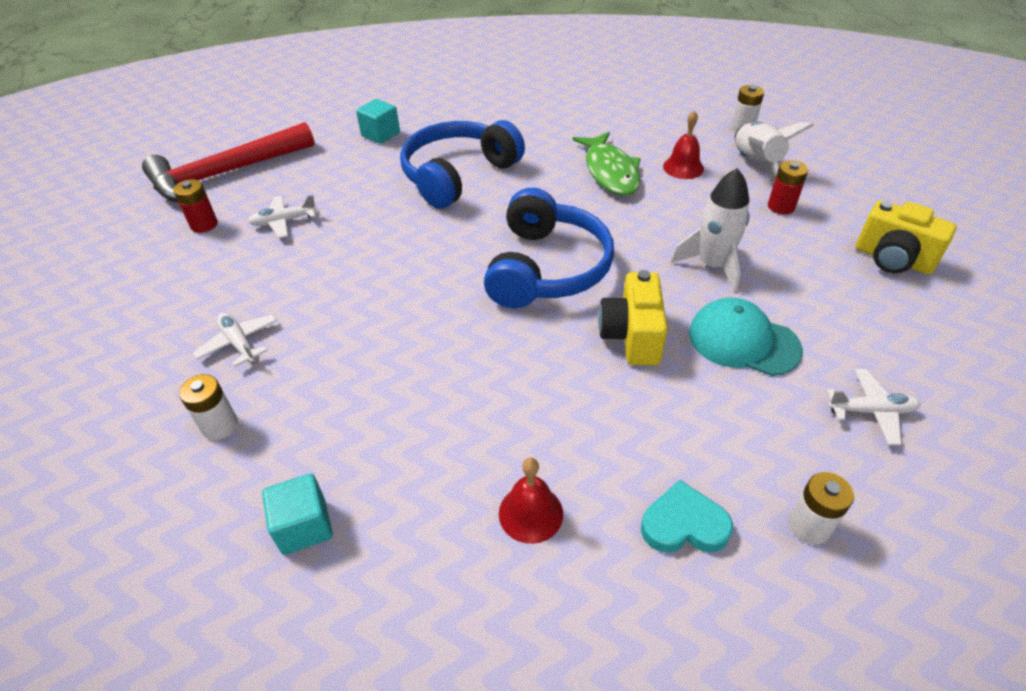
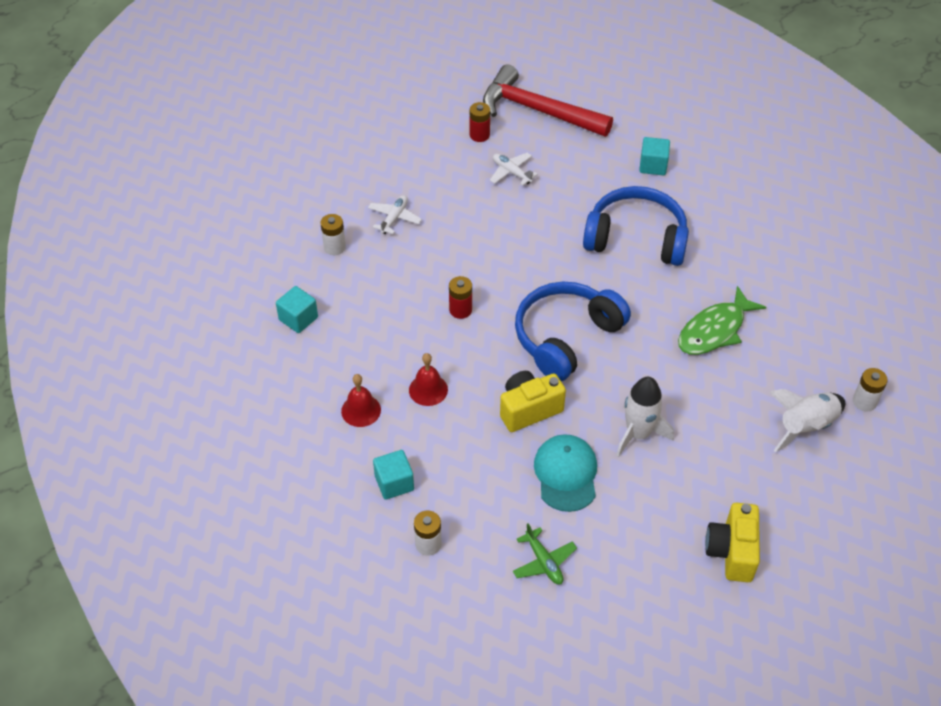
camera: 60 degrees right, 5 degrees up
(547, 268) = (565, 337): blue headphones -> blue headphones turned 150 degrees clockwise
(683, 167) = (760, 377): red bell -> red bell (428, 390)
(683, 524) = (394, 483): turquoise heart -> turquoise cube
(781, 206) = (752, 460): red battery -> red battery (460, 310)
(871, 411) = (544, 562): white plane -> green plane

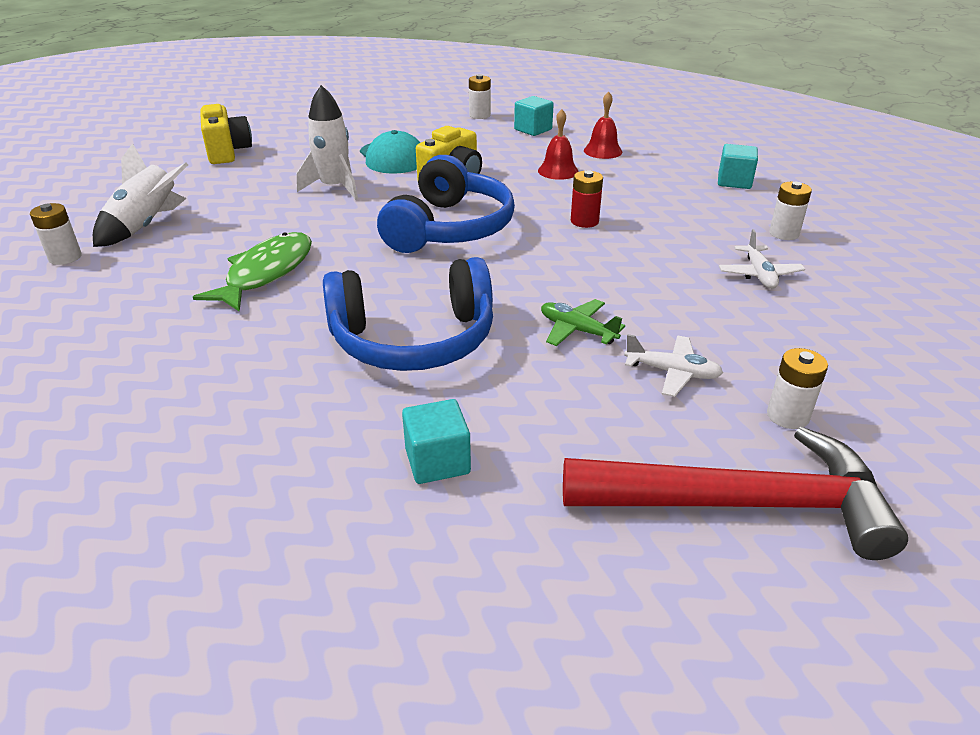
camera: 155 degrees right, 15 degrees down
(479, 135) = (787, 416): red battery -> white battery
(544, 562) = (385, 124): green plane -> green plane (577, 330)

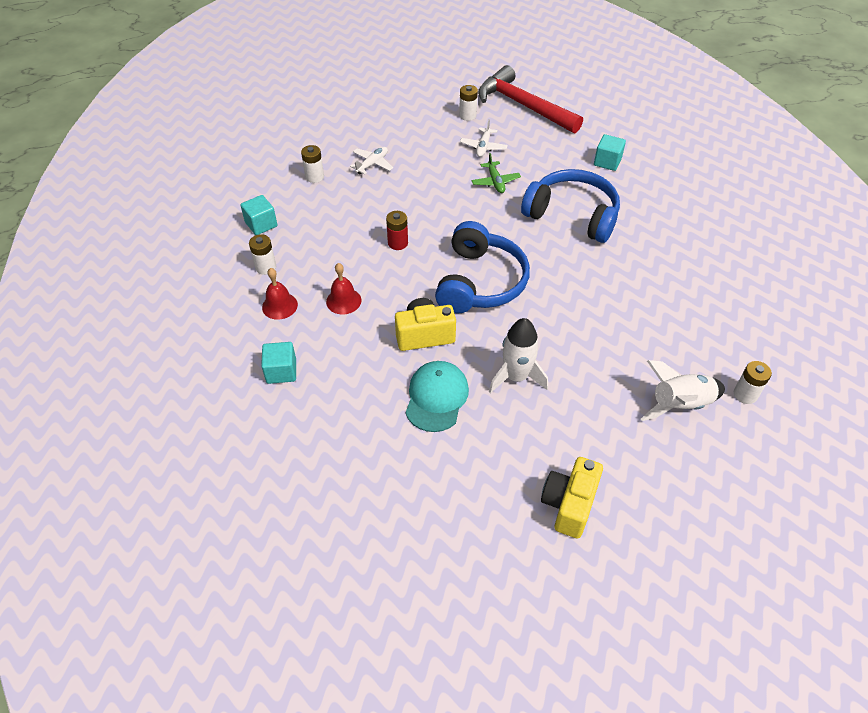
camera: 140 degrees left, 15 degrees up
(266, 273) = (618, 303): green fish -> none
(450, 228) = (480, 282): blue headphones -> blue headphones turned 135 degrees clockwise
(479, 115) = (288, 430): white battery -> white battery (266, 267)
(672, 372) = (483, 147): white plane -> white plane turned 135 degrees counterclockwise

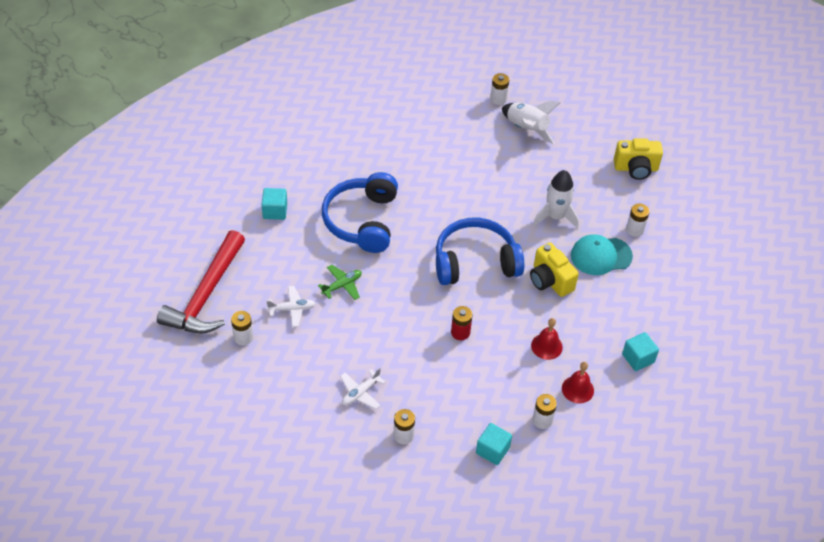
camera: 115 degrees left, 0 degrees up
(372, 164) = (360, 393): white plane -> white plane turned 60 degrees counterclockwise
(461, 452) = (635, 230): none -> white battery

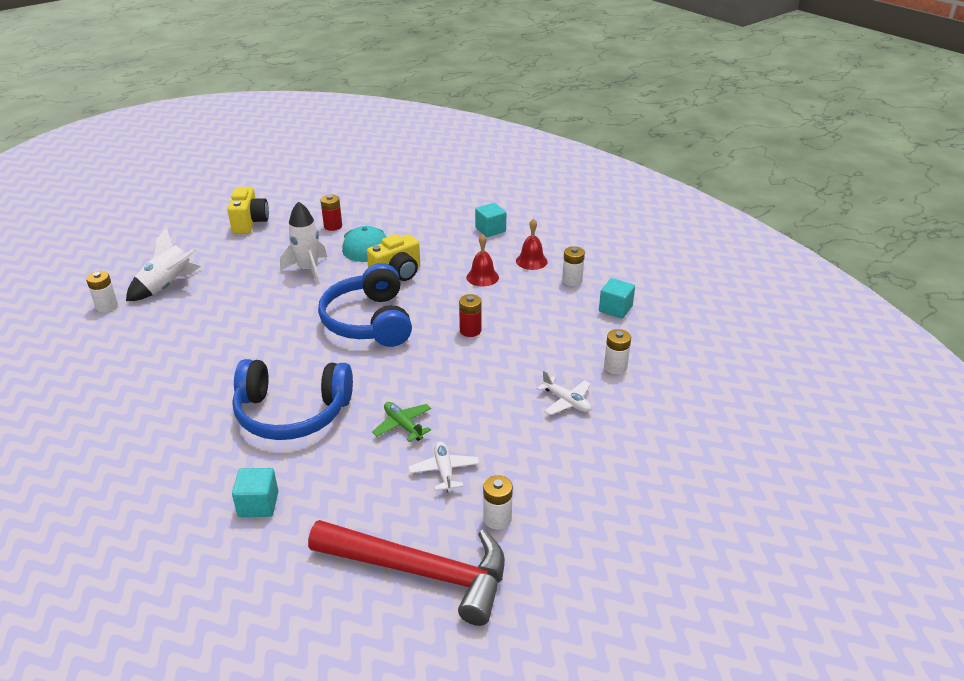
camera: 90 degrees left, 15 degrees down
(635, 230) = (333, 226): white battery -> red battery

